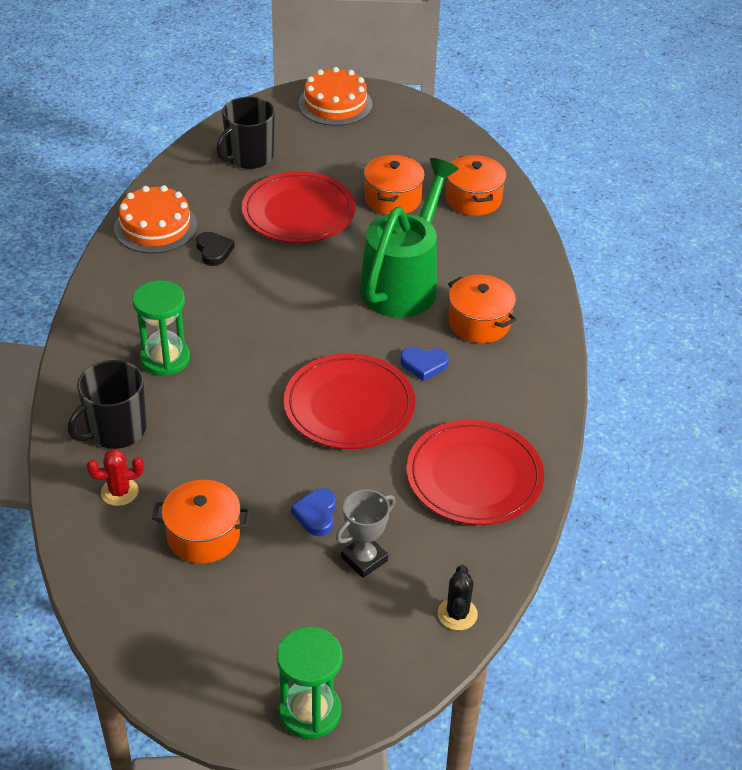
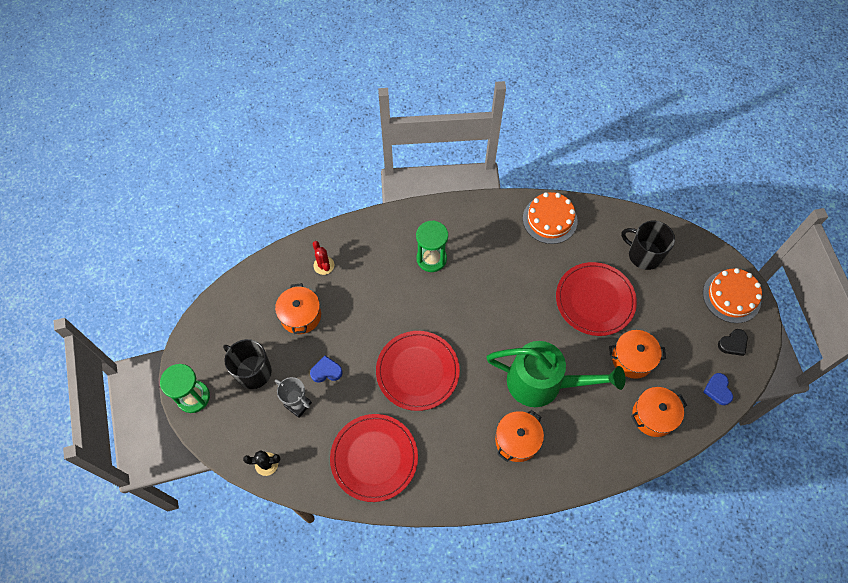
camera: 80 degrees right, 20 degrees up
(115, 430) = (368, 250): black mug -> black mug (253, 371)
(214, 251) = (537, 259): black heart -> black heart (733, 343)
(424, 365) = (466, 410): blue heart -> blue heart (717, 390)

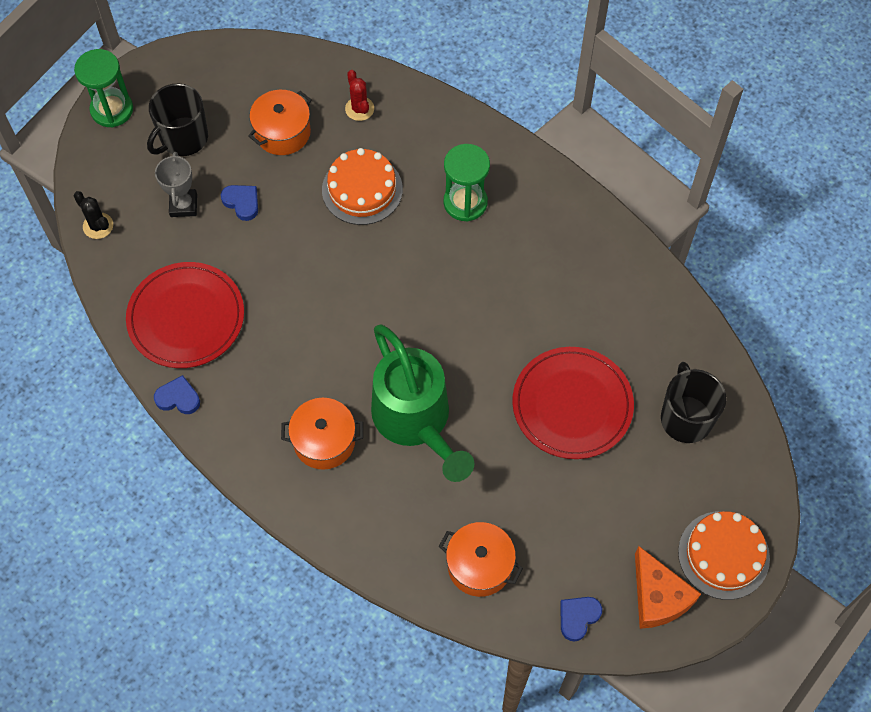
camera: 50 degrees right, 0 degrees up
(253, 371) = (183, 138): black mug -> black mug turned 135 degrees counterclockwise
(324, 265) = (359, 109): red cactus -> red cactus turned 45 degrees counterclockwise
(417, 371) = (318, 287): red plate -> none
(423, 501) = (178, 398): none -> blue heart
(549, 219) = (634, 285): orange cake -> orange cake (362, 189)
(632, 359) = (532, 495): orange pot -> none
(733, 343) = (658, 597): black heart -> orange cheese

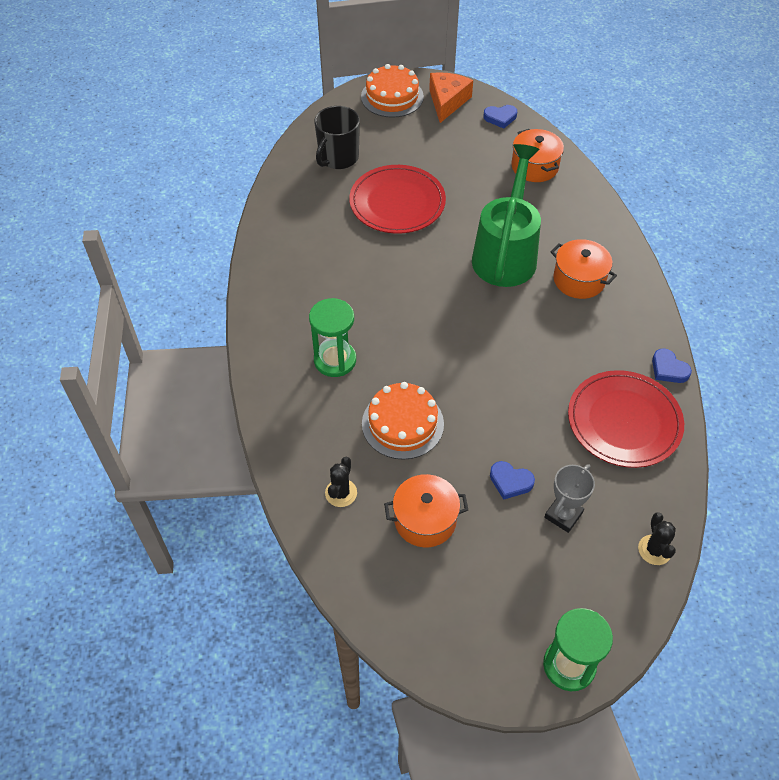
camera: 140 degrees left, 10 degrees down
(183, 138) = (519, 580): black mug -> none
(242, 203) = (510, 481): blue heart -> blue heart turned 60 degrees counterclockwise
(359, 109) = (341, 493): red cactus -> black cactus

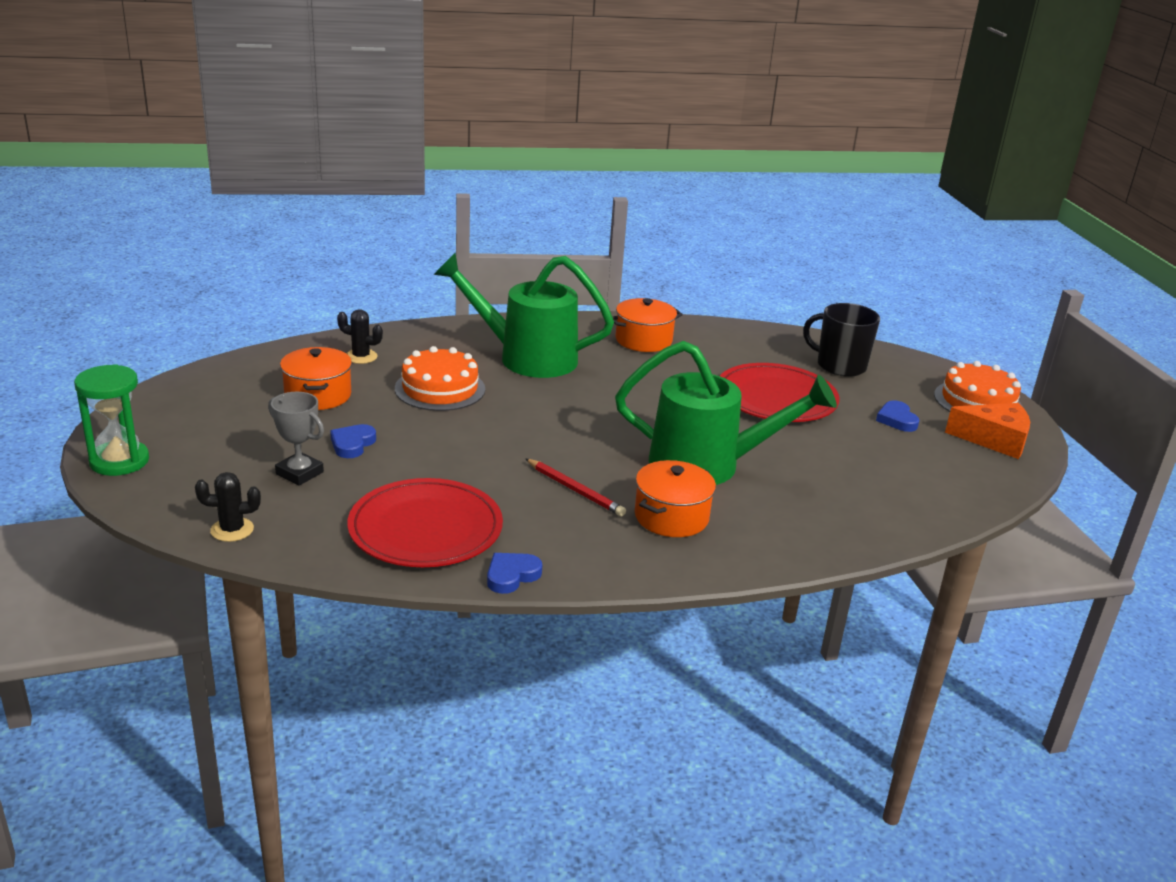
camera: 85 degrees right, 25 degrees down
(335, 360) = (526, 357): green hourglass -> green watering can
(500, 118) = (985, 479): blue heart -> blue heart (897, 420)
(534, 166) = (891, 499): orange pot -> orange pot (643, 340)
(554, 331) = (575, 490): none -> red pencil

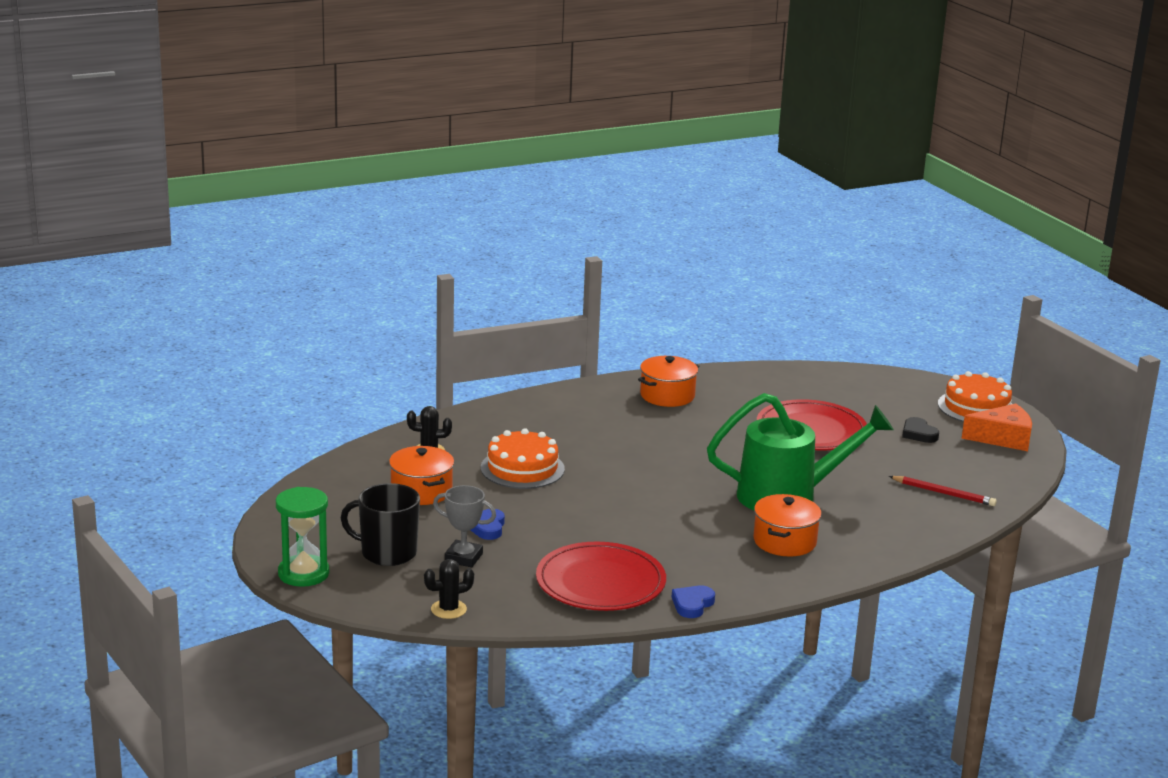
camera: 15 degrees left, 5 degrees down
(526, 357) = (576, 428): green watering can -> none
(575, 490) = (696, 533): red pencil -> red pencil (943, 493)
(840, 366) = (848, 393): black mug -> black mug (387, 553)
(897, 420) = (918, 434): blue heart -> black heart

